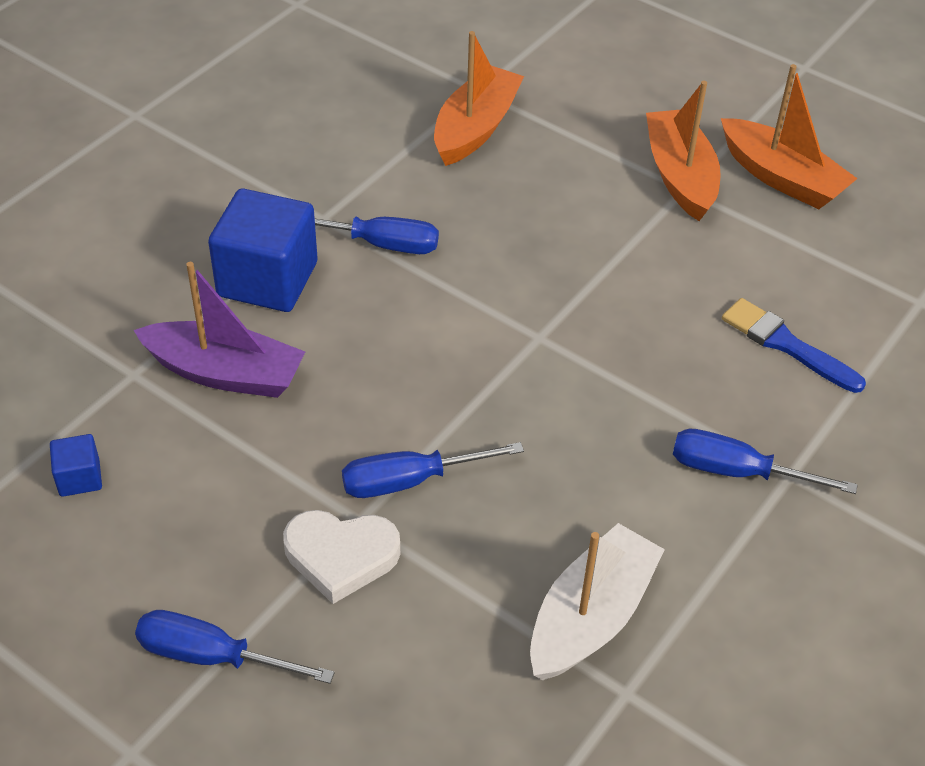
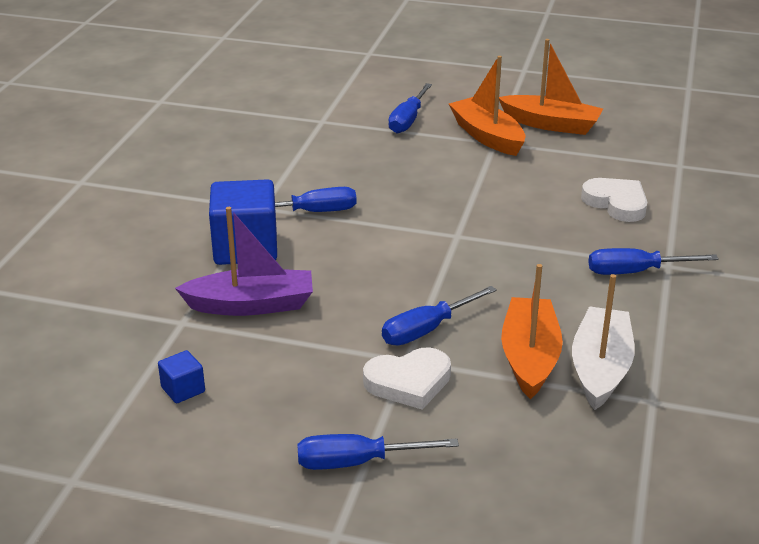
camera: 20 degrees left, 15 degrees down
(475, 128) = (334, 140): orange boat -> orange boat (529, 358)
(590, 119) = (407, 120): none -> blue screwdriver
(786, 345) = (616, 203): blue brush -> white heart

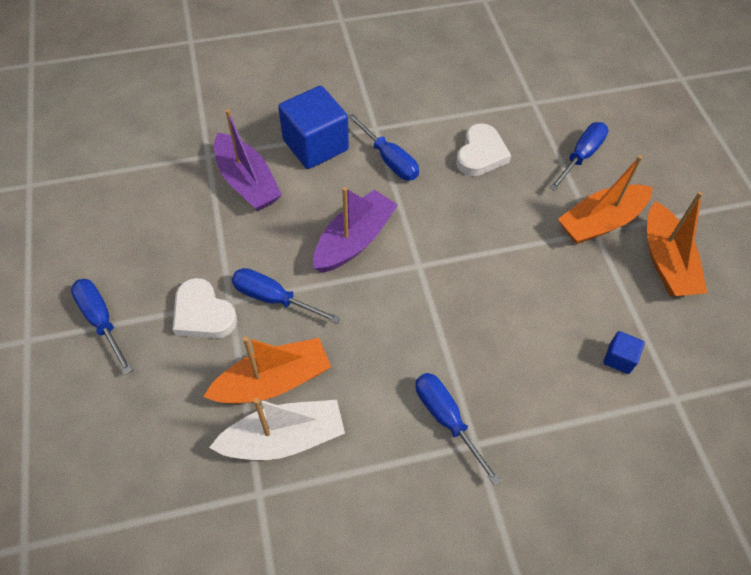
camera: 60 degrees right, 25 degrees up
(183, 389) = (136, 192): blue cube -> blue cube (619, 358)
(395, 261) = (354, 240): none -> purple boat
(407, 120) = (581, 156): blue screwdriver -> blue screwdriver turned 135 degrees clockwise
(487, 136) = (601, 222): orange boat -> orange boat turned 150 degrees counterclockwise
(616, 203) = (557, 366): white heart -> white heart (480, 154)

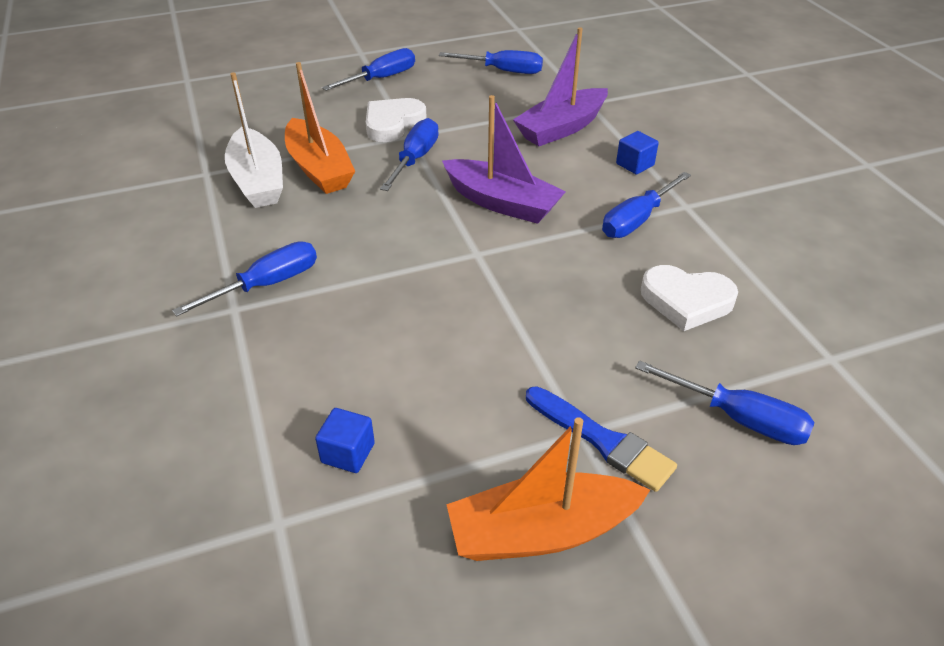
camera: 85 degrees right, 15 degrees down
(124, 209) = (504, 71): none -> blue screwdriver
(315, 145) = (635, 164): blue cube -> blue cube, size x0.46
(601, 222) = (602, 440): orange boat -> blue brush

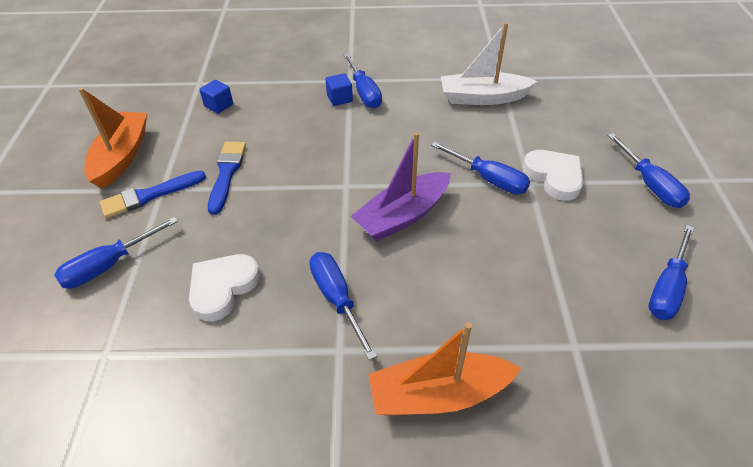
camera: 110 degrees right, 5 degrees up
(319, 168) = (490, 126): orange boat -> orange boat (438, 394)
(511, 371) = (226, 173): none -> blue brush
(561, 128) = (519, 299): purple boat -> none
(635, 164) = (427, 337): blue cube -> blue cube (339, 98)

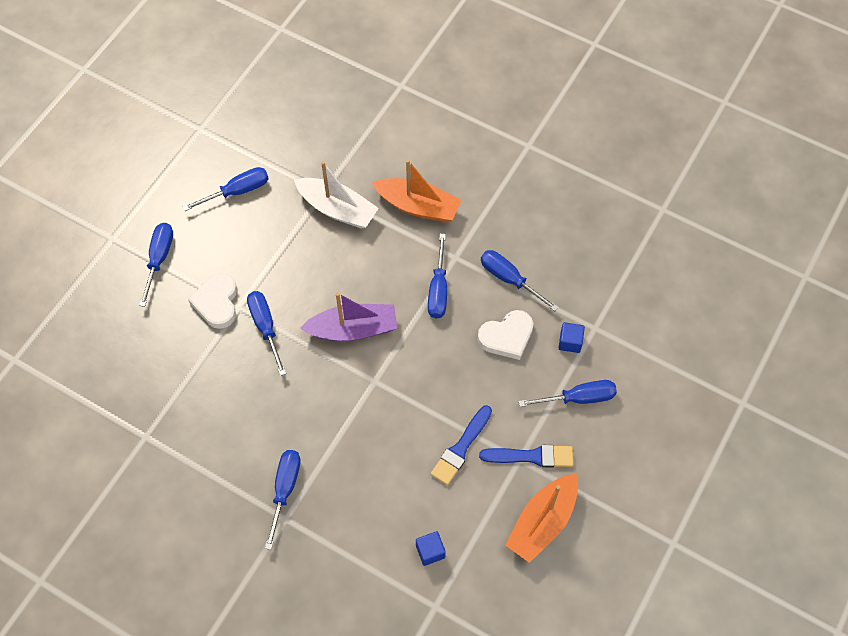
camera: 150 degrees left, 15 degrees up
(251, 358) = (509, 279): none -> blue screwdriver
(339, 98) = (313, 494): blue cube -> blue cube (570, 342)
(483, 98) = (187, 418): white boat -> white boat (337, 209)

